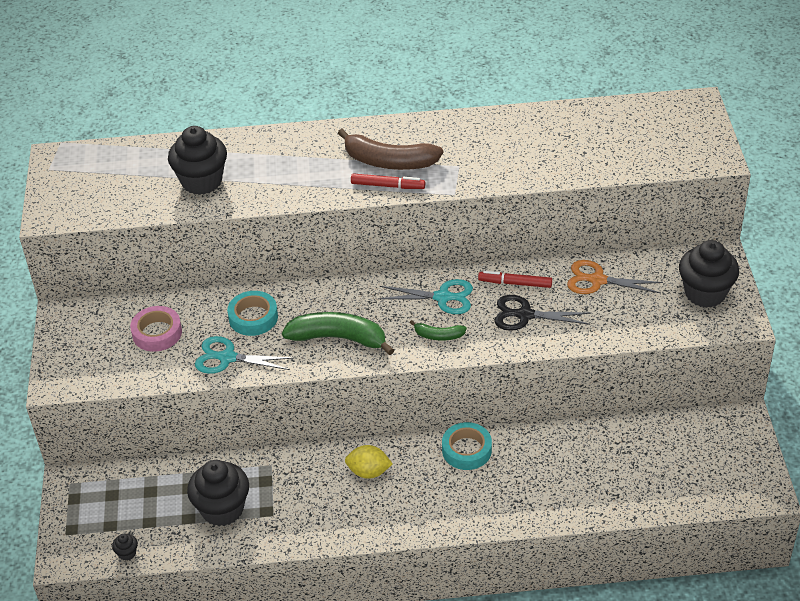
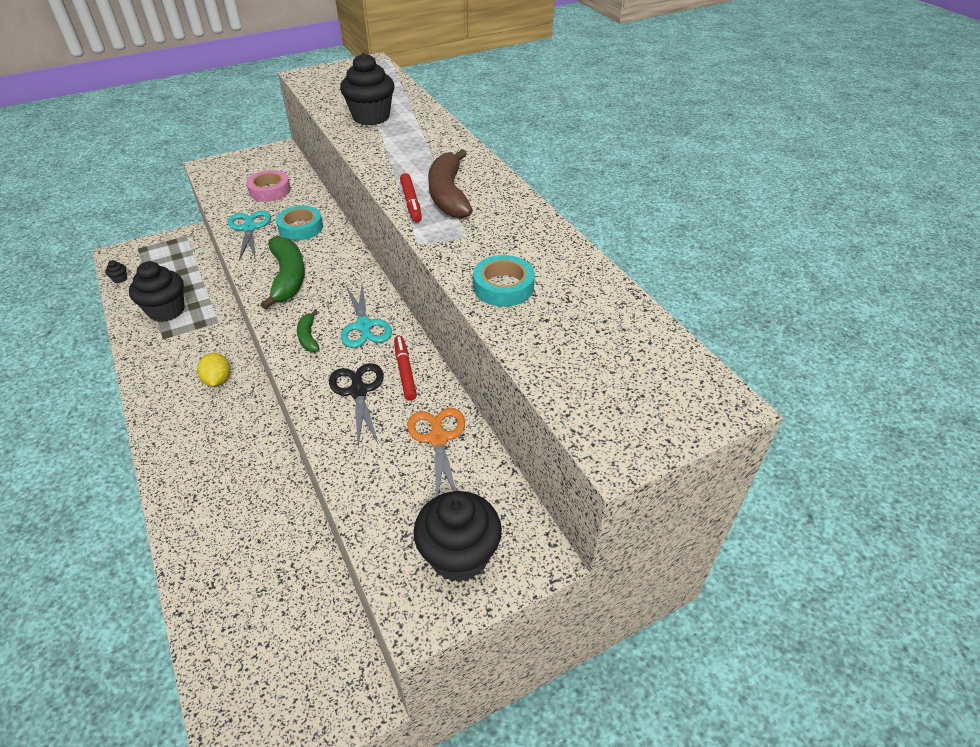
camera: 65 degrees right, 0 degrees up
(466, 450) = (256, 439): turquoise tape -> turquoise tape (503, 287)

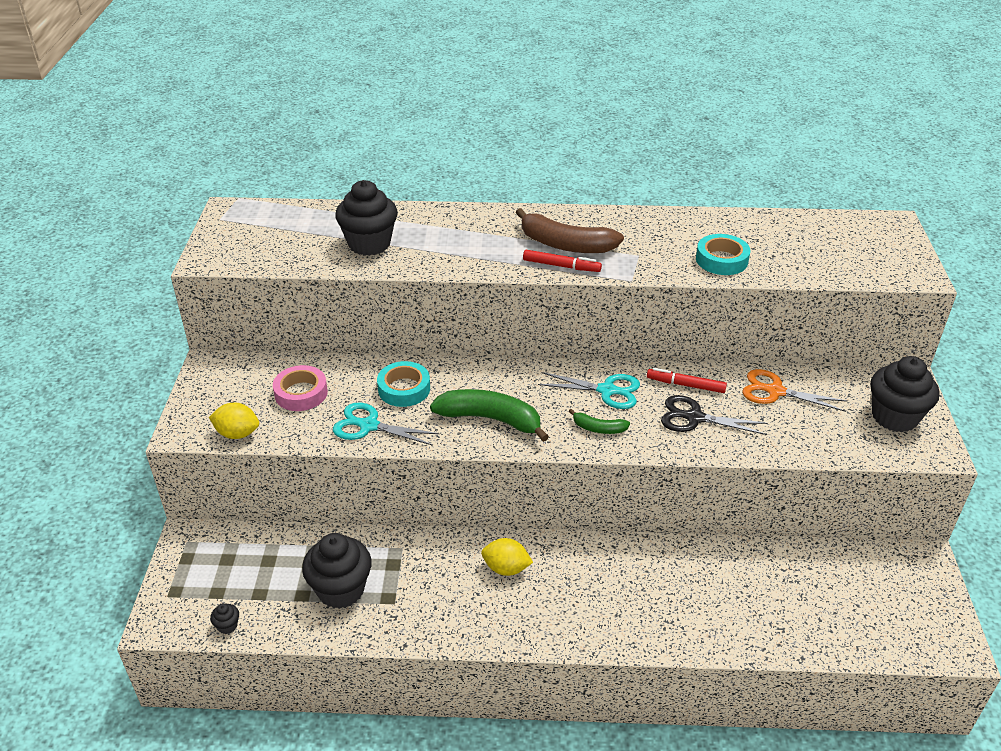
camera: 60 degrees left, 5 degrees down
(214, 184) = (237, 434): none -> yellow lemon

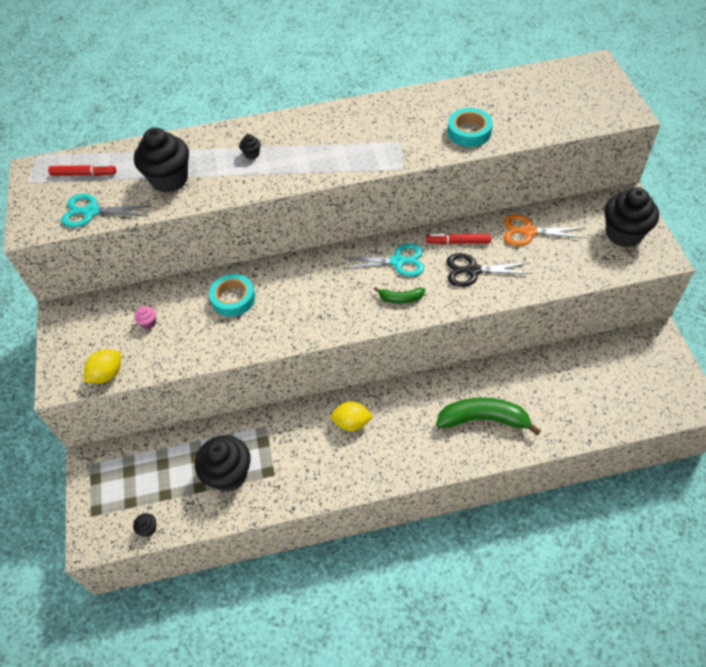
camera: 10 degrees left, 15 degrees up
(237, 434) = (107, 374): yellow lemon -> yellow lemon turned 45 degrees counterclockwise
(301, 393) = (148, 323): pink tape -> pink cupcake
(369, 426) = (215, 340): turquoise scissors -> turquoise scissors (92, 212)
(467, 237) = (252, 154): none -> black cupcake
(490, 419) = (312, 310): green banana -> green banana (483, 419)
(561, 266) = (340, 167): red marker -> red marker (84, 174)
(565, 244) = (337, 144): brown banana -> none

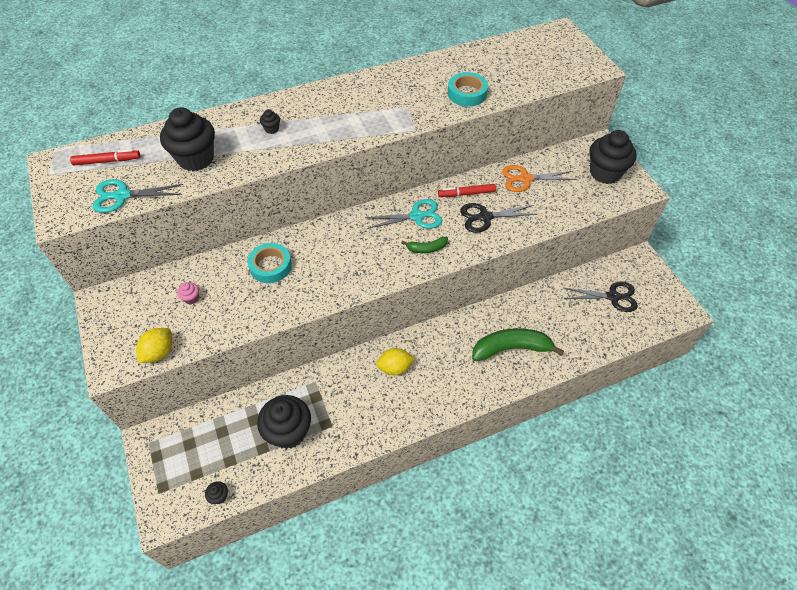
camera: 15 degrees left, 0 degrees up
(614, 376) = (613, 297): none -> black scissors

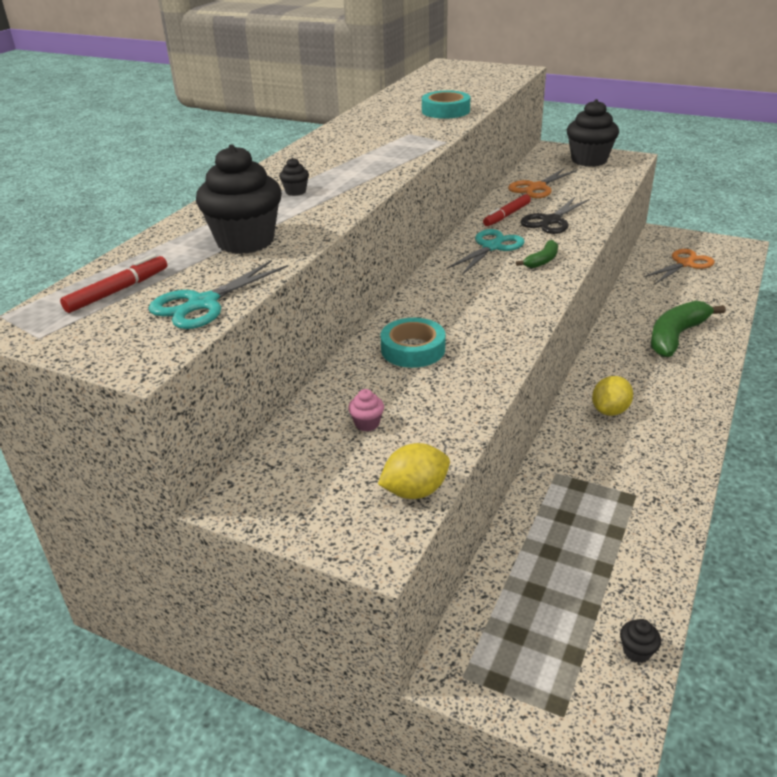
camera: 40 degrees left, 20 degrees down
(159, 352) = (415, 491): yellow lemon -> yellow lemon turned 75 degrees clockwise
(288, 432) = (604, 533): black cupcake -> none
(613, 297) = (685, 264): black scissors -> orange scissors

